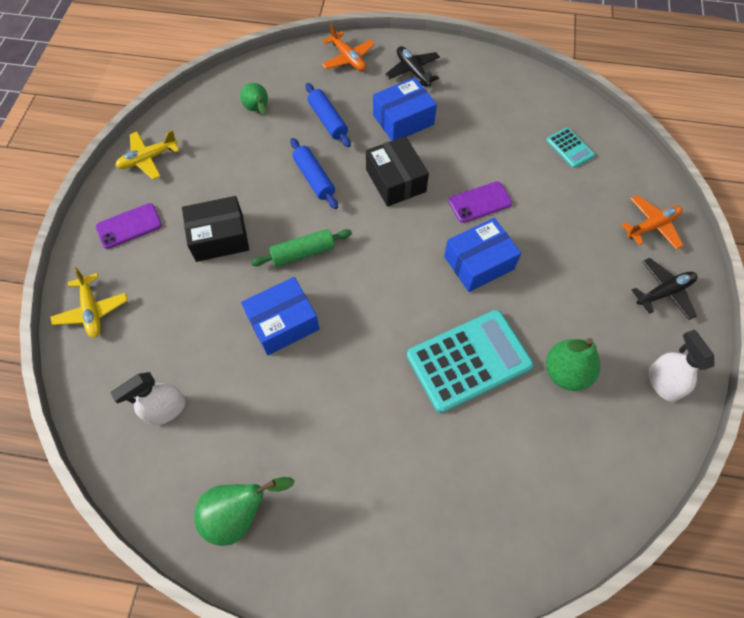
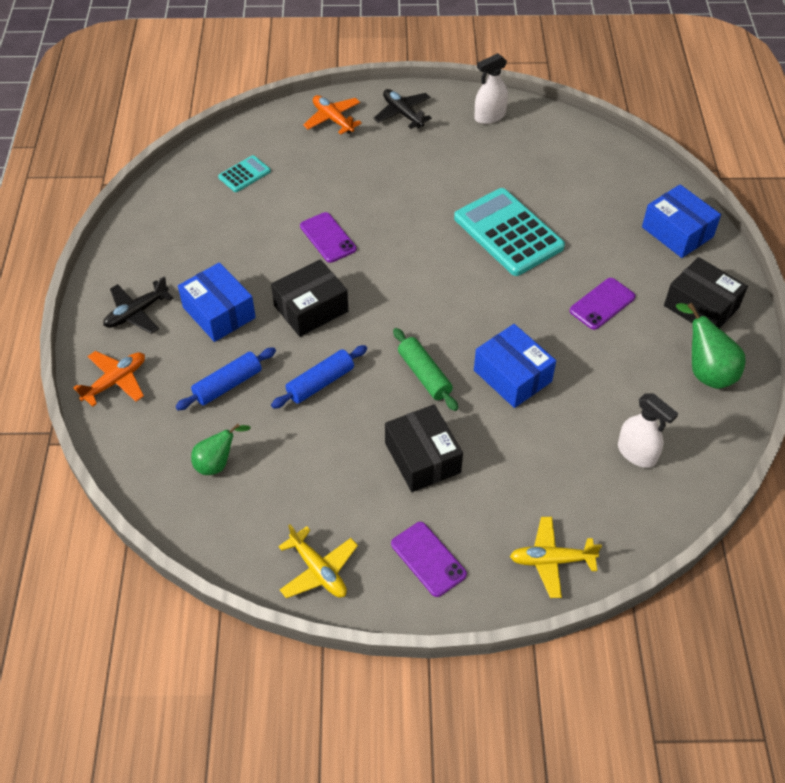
camera: 100 degrees left, 10 degrees down
(92, 310) = (551, 560): yellow plane -> yellow plane turned 150 degrees counterclockwise
(327, 542) = (701, 307): none -> black box
(353, 431) = (602, 304): none -> purple phone
(478, 263) = (402, 233): blue box -> blue box (677, 232)
(566, 373) = (499, 171): green pear -> none

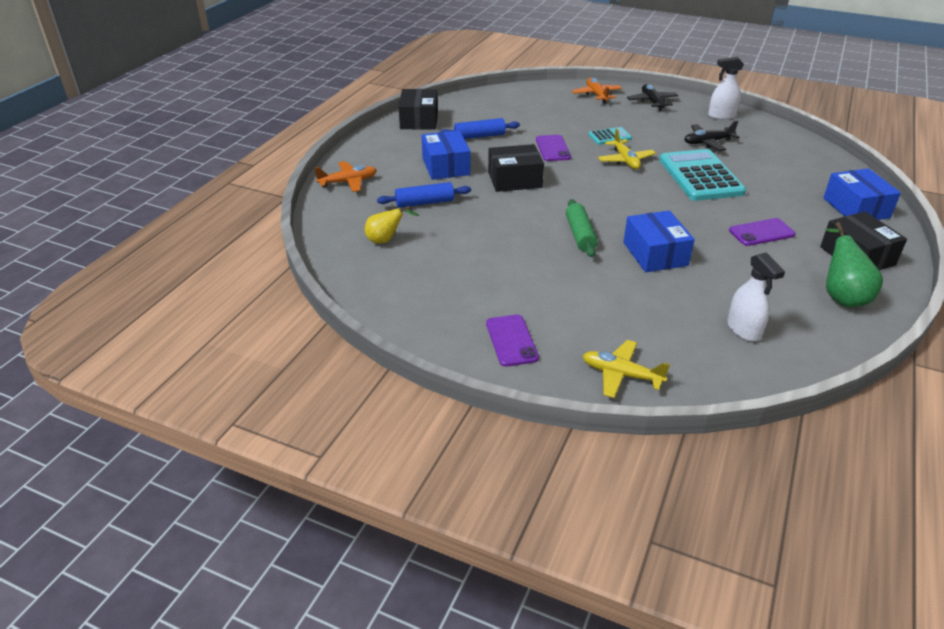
camera: 25 degrees right, 15 degrees down
(137, 313) = (389, 154): black plane -> black plane (708, 142)
(217, 463) = (386, 240): green pear -> yellow pear
(244, 174) = (513, 107): turquoise calculator -> turquoise calculator (609, 136)
(318, 570) = (417, 320): yellow plane -> yellow plane (625, 160)
(320, 383) = (494, 219): blue rolling pin -> blue rolling pin (479, 136)
(422, 458) = (547, 280): black box -> black box (419, 120)

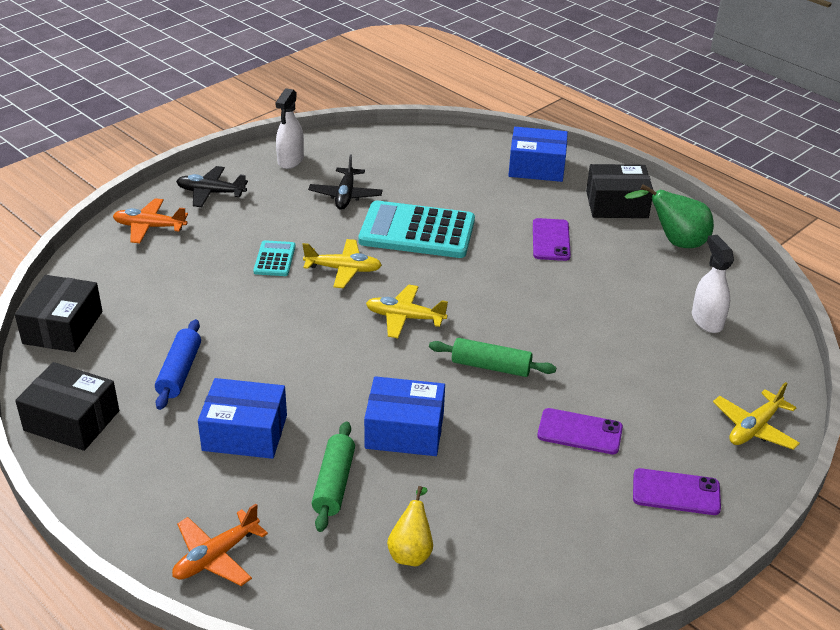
camera: 70 degrees left, 0 degrees up
(348, 182) = (216, 556): orange plane -> orange plane turned 135 degrees counterclockwise
(424, 203) = (334, 484): blue rolling pin -> green rolling pin
(515, 180) = (328, 377): black box -> black box (63, 327)
(553, 148) = (269, 316): purple phone -> purple phone (580, 432)
(599, 192) = (405, 318): none -> yellow plane
(655, 254) = (556, 325): blue box -> blue box (404, 430)
(744, 330) = (707, 320): white spray bottle -> white spray bottle turned 105 degrees counterclockwise

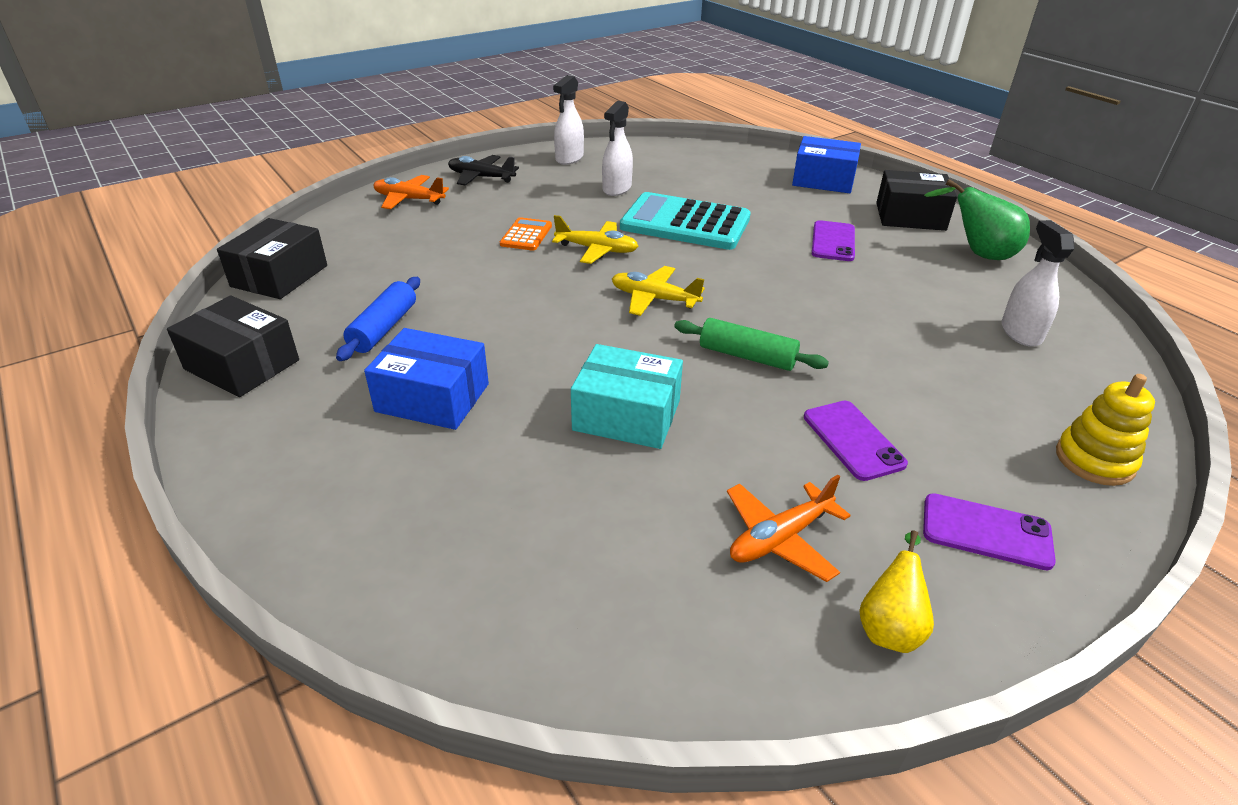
camera: 10 degrees right, 0 degrees up
(216, 556) = (340, 541): orange plane -> orange plane (780, 538)
(274, 259) = (526, 235): turquoise calculator -> orange calculator
(334, 484) = (522, 467): green rolling pin -> none
(345, 195) = (617, 189): black plane -> white spray bottle
(404, 430) = (627, 415): blue box -> turquoise box
(411, 551) = (601, 567): yellow pear -> yellow pear (889, 626)
(580, 432) = (853, 440): purple phone -> purple phone turned 45 degrees clockwise
(754, 428) = (1094, 460): yellow plane -> yellow stacking toy

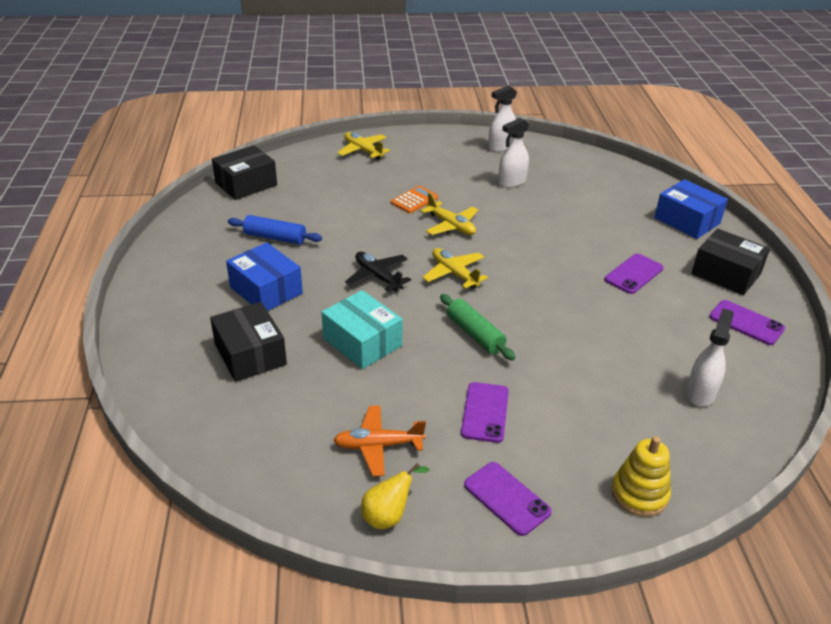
camera: 30 degrees right, 0 degrees up
(242, 365) = (187, 235): black box -> black box (250, 354)
(383, 328) = (275, 237): blue rolling pin -> blue rolling pin turned 60 degrees clockwise
(409, 199) = (363, 151): orange plane -> yellow plane
(481, 177) = (424, 146): black plane -> black plane (378, 277)
(685, 223) = (534, 224): turquoise calculator -> none
(978, 254) = (746, 323): green pear -> purple phone

